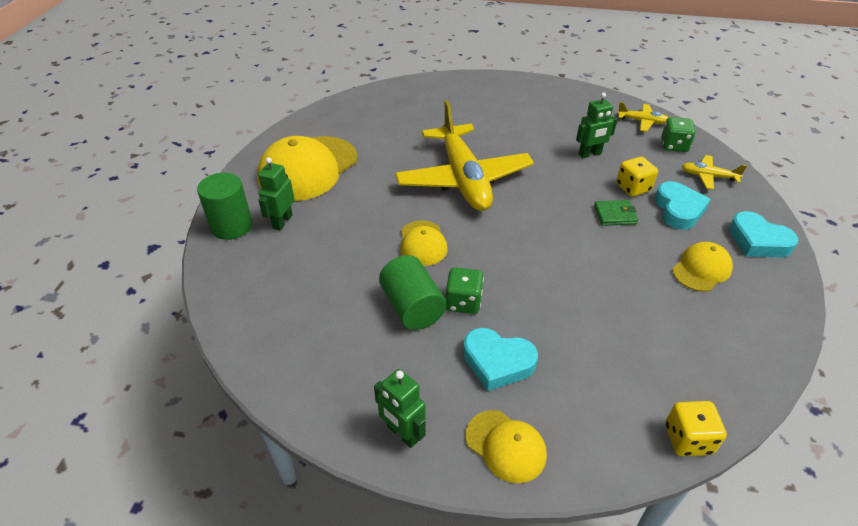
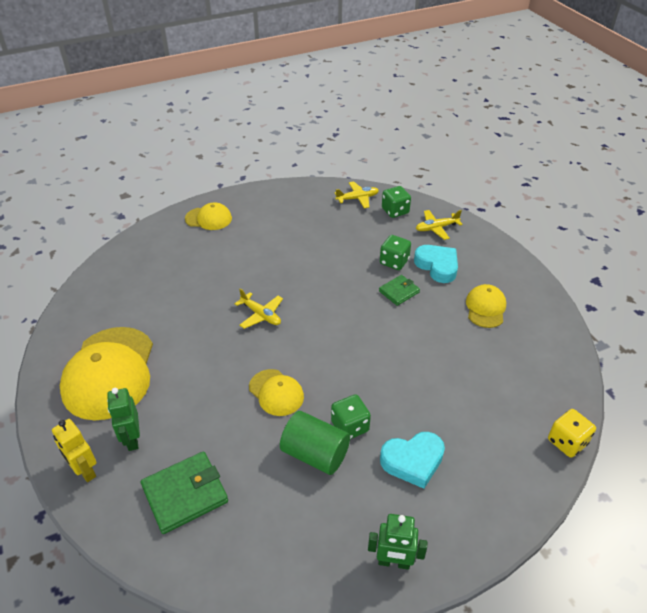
camera: 35 degrees left, 0 degrees up
(231, 226) = (84, 471): green cylinder -> yellow robot
(284, 280) = (185, 494): none -> green wallet
(464, 179) = (261, 315): yellow plane -> yellow plane, size x0.41
(505, 446) = (468, 522): yellow cap -> yellow cap (208, 218)
(590, 154) = (341, 246): green robot -> none
(633, 188) = (394, 262): yellow dice -> green dice
(758, 241) = (502, 267): turquoise heart -> none

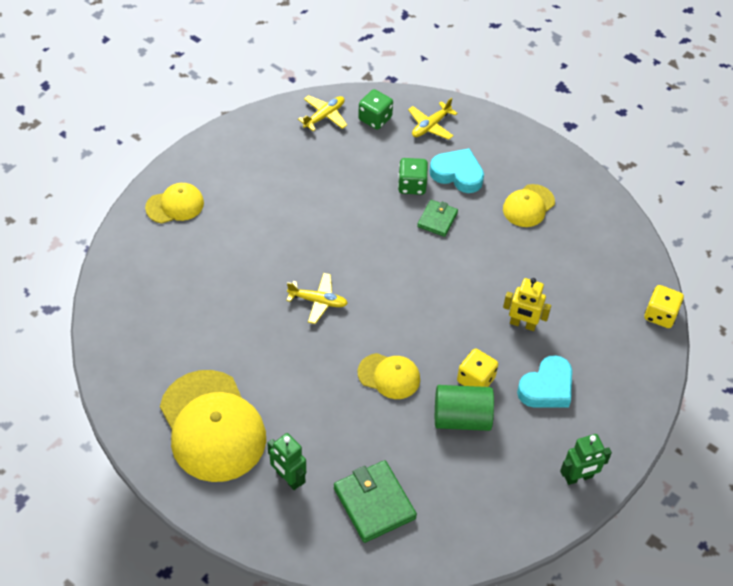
camera: 30 degrees left, 10 degrees up
(84, 471) = (268, 525): yellow robot -> yellow robot (522, 324)
(185, 494) = (374, 503): green wallet -> green wallet turned 60 degrees counterclockwise
(350, 426) = (476, 380): green dice -> yellow dice
(485, 308) = (528, 206): yellow cap -> yellow cap turned 120 degrees counterclockwise

